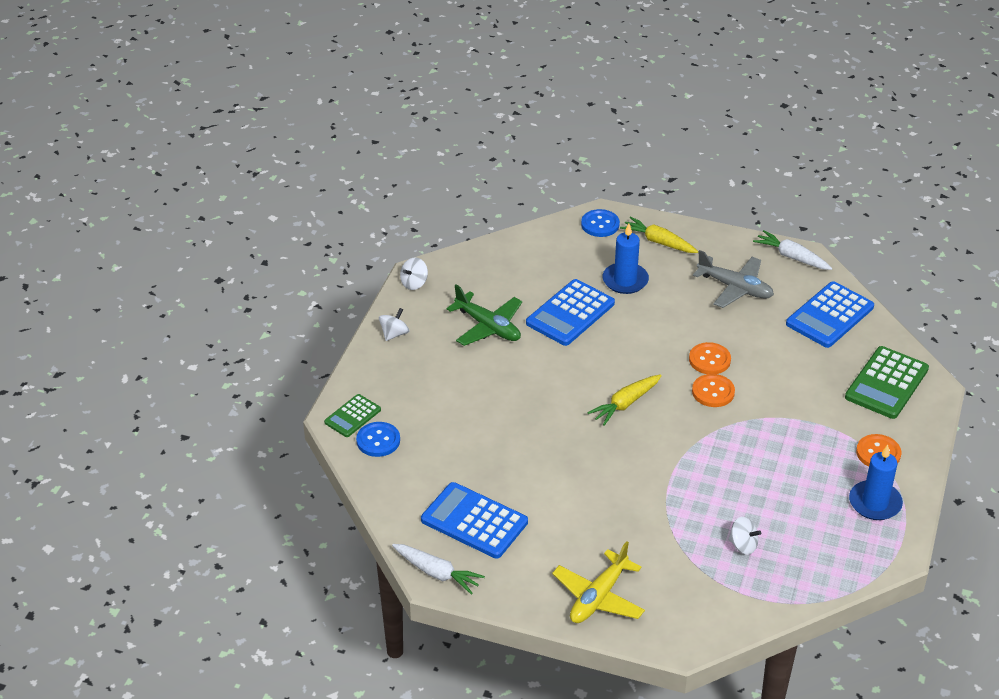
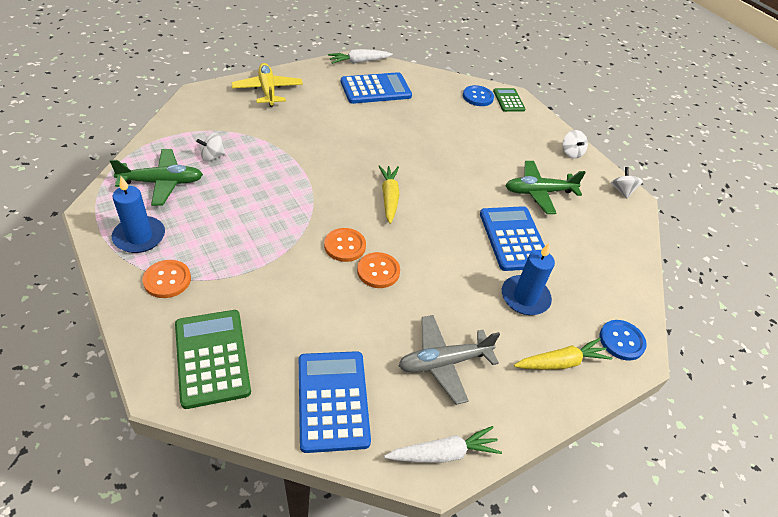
camera: 125 degrees right, 5 degrees up
(816, 545) = (162, 182): none -> green plane

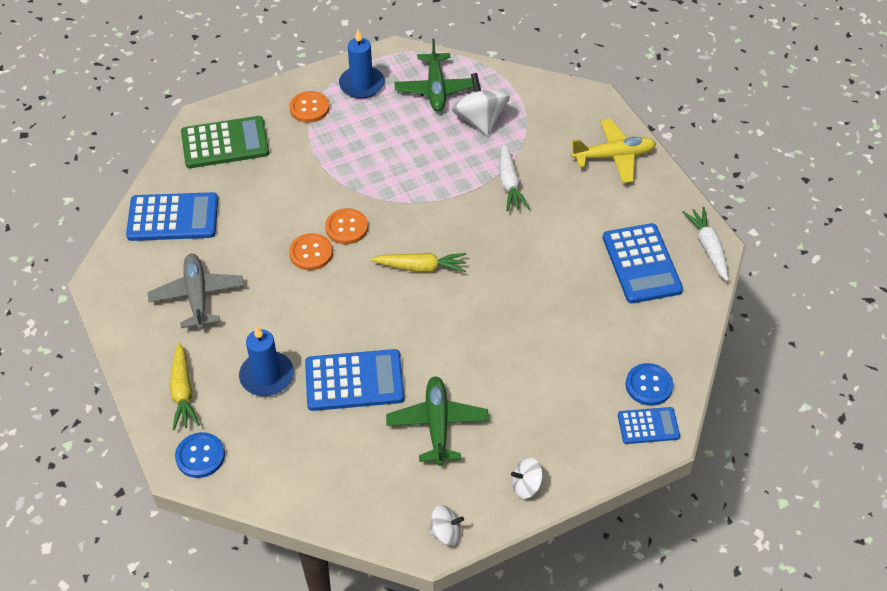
camera: 100 degrees right, 5 degrees up
(212, 156) = (480, 120): white spinning top -> white spinning top, size x1.79
(443, 453) = (112, 287): white carrot -> white carrot (509, 183)
(508, 100) = (648, 426): green calculator -> blue calculator

